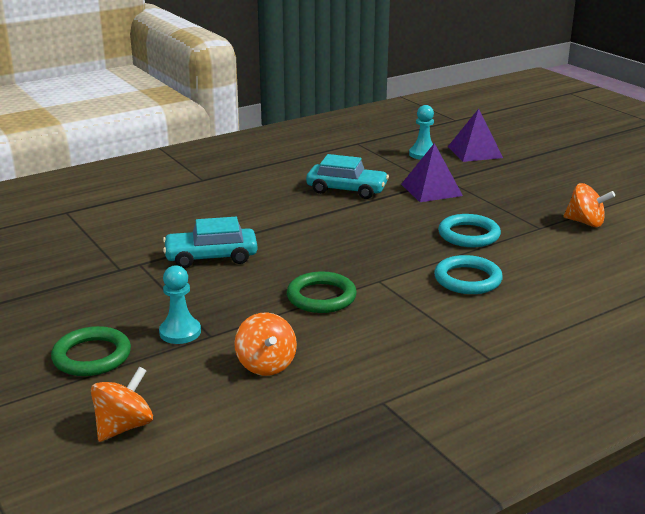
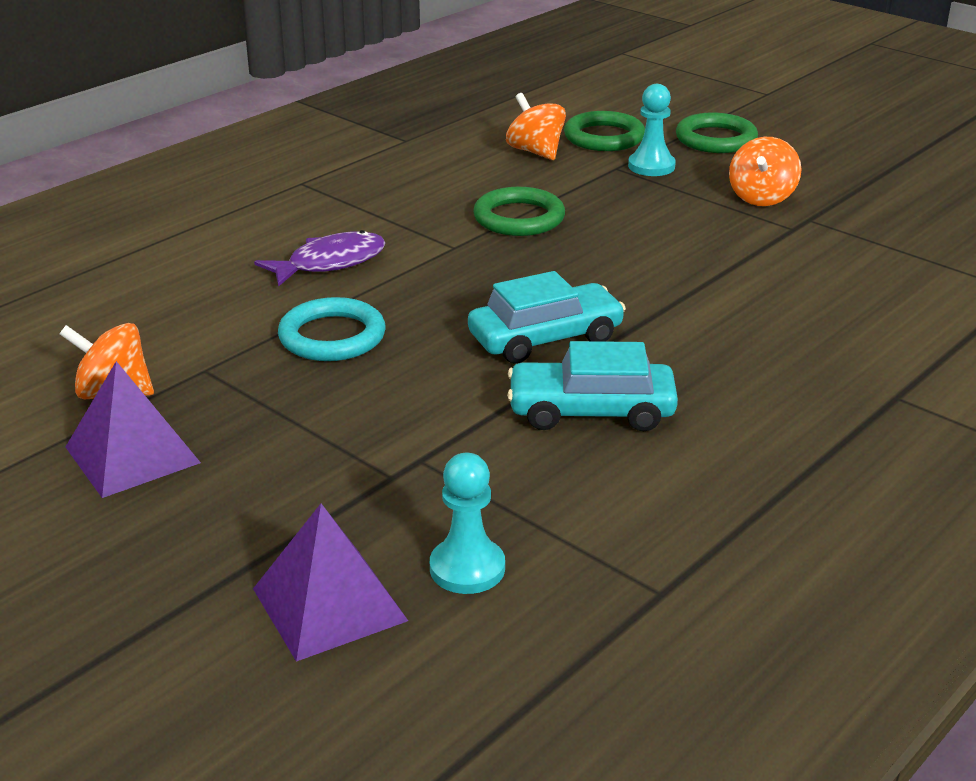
camera: 165 degrees right, 5 degrees up
(124, 426) = (623, 103): orange spinning top -> orange spinning top (761, 198)
(189, 375) = (604, 137): none -> green ring
(211, 257) = (708, 249): turquoise car -> turquoise car (545, 338)
(431, 190) = (418, 437): purple pyramid -> purple pyramid (132, 454)
(467, 279) = (330, 263): turquoise ring -> purple fish

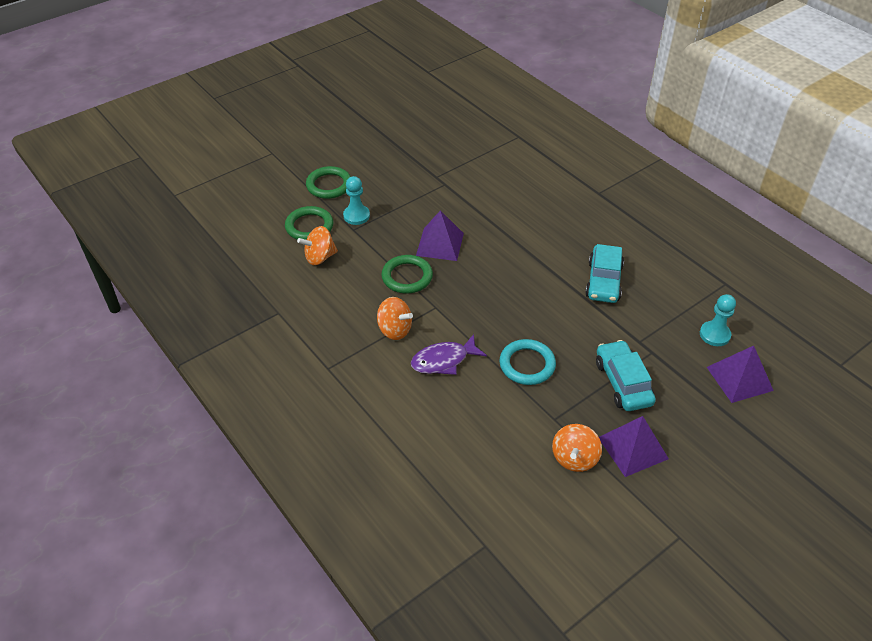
camera: 80 degrees left, 15 degrees up
(330, 263) = (443, 360): purple fish -> purple fish turned 90 degrees counterclockwise
(545, 338) = (539, 286): turquoise car -> turquoise car (623, 382)
(617, 237) = (440, 244): none -> purple pyramid
(761, 198) = (408, 186): orange spinning top -> orange spinning top (394, 330)

